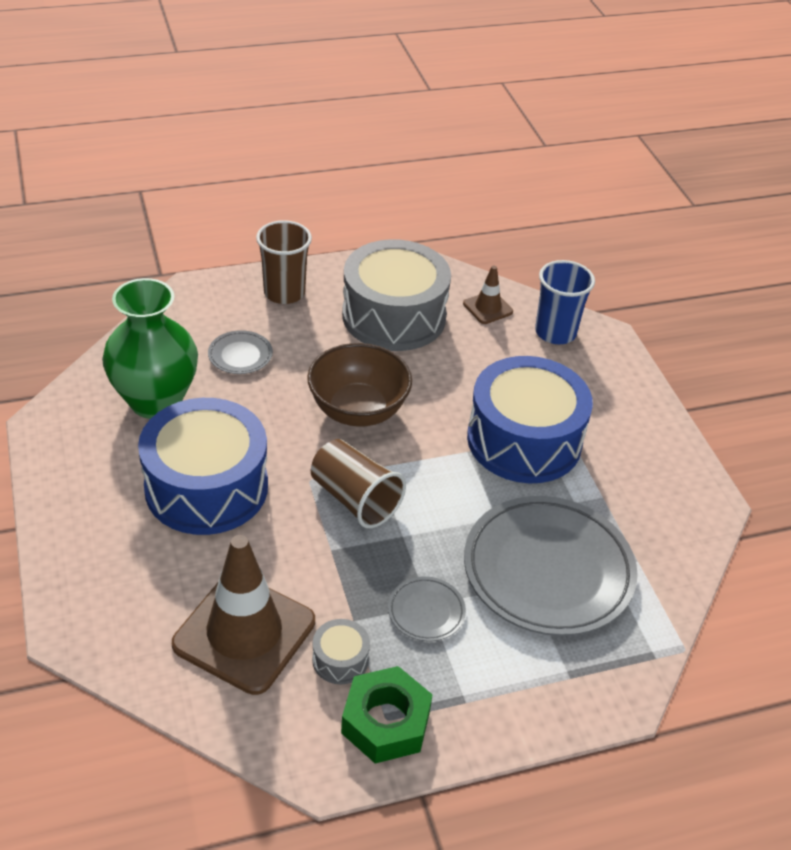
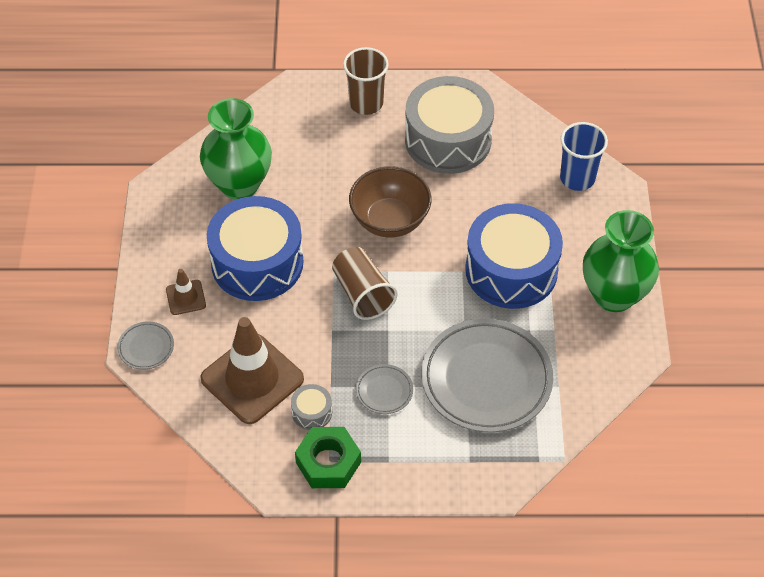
camera: 20 degrees right, 10 degrees up
(240, 355) = (314, 155): grey plate -> grey plate (146, 347)
(487, 308) = (529, 145): brown traffic cone -> brown traffic cone (186, 297)
(652, 446) = (614, 295): none -> green vase

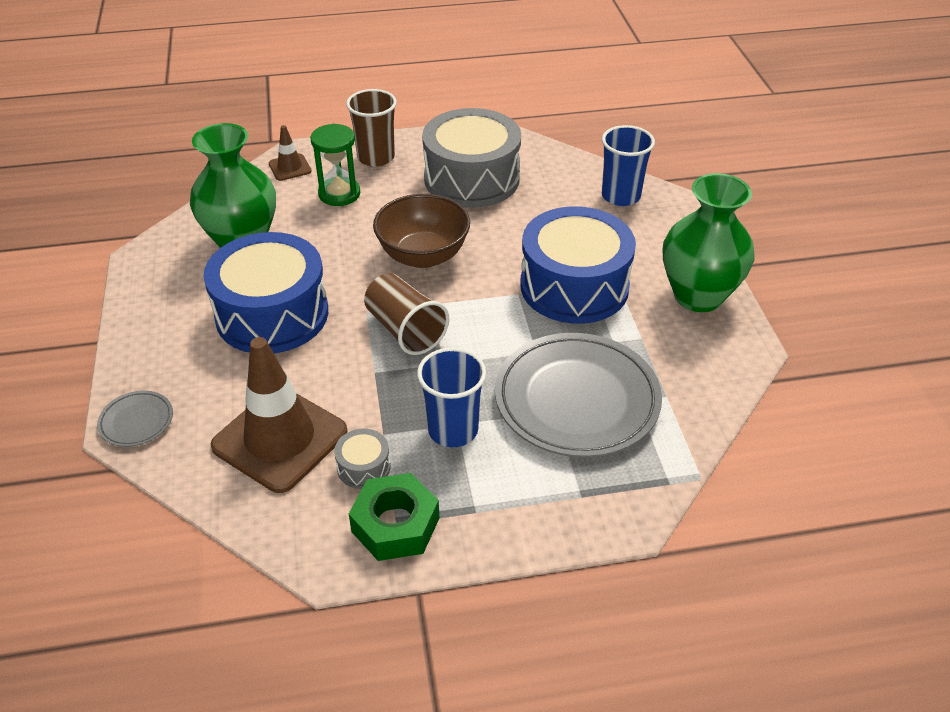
camera: 10 degrees left, 10 degrees down
(186, 297) = (186, 360): brown traffic cone -> brown traffic cone (290, 167)
(328, 142) = (339, 194): none -> green hourglass
(384, 391) = (453, 430): grey plate -> blue cup

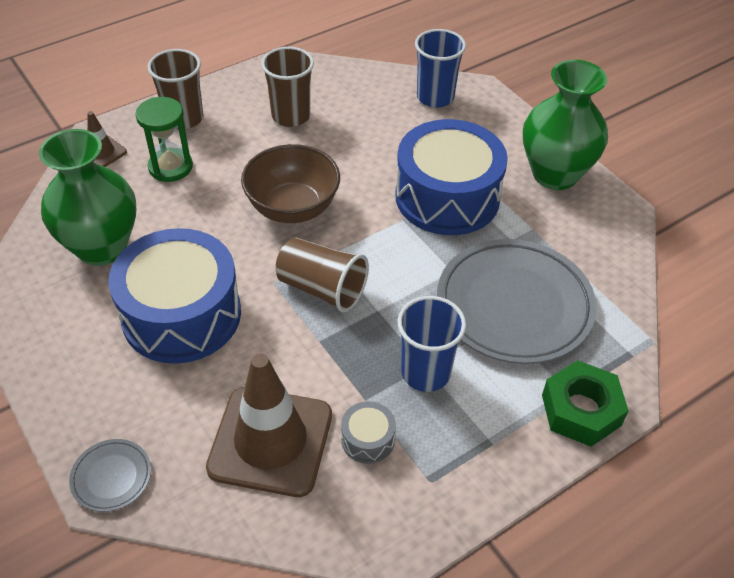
camera: 25 degrees left, 5 degrees up
(395, 525) = (431, 484): green nut -> green nut (581, 410)
(472, 178) = (291, 116): grey drum -> brown cup

